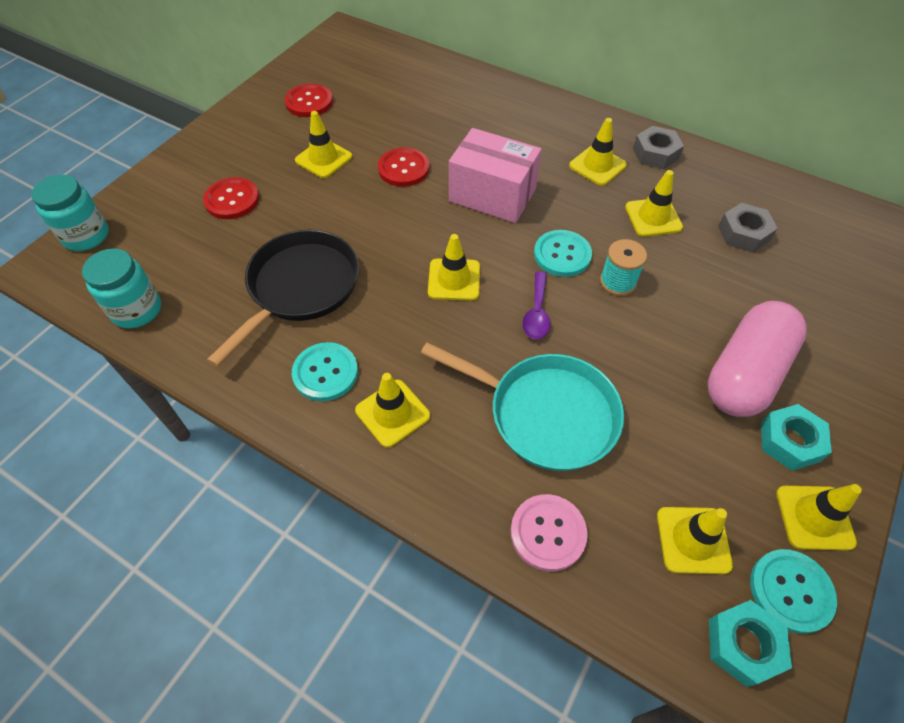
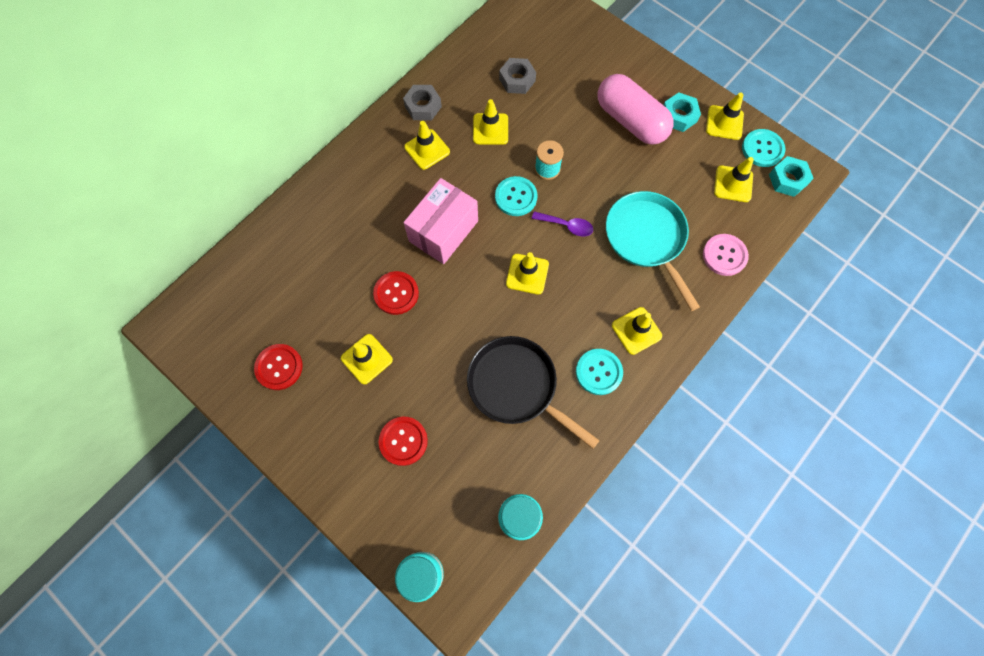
camera: 80 degrees left, 15 degrees up
(545, 414) = (647, 239): turquoise pan -> turquoise pan turned 60 degrees counterclockwise

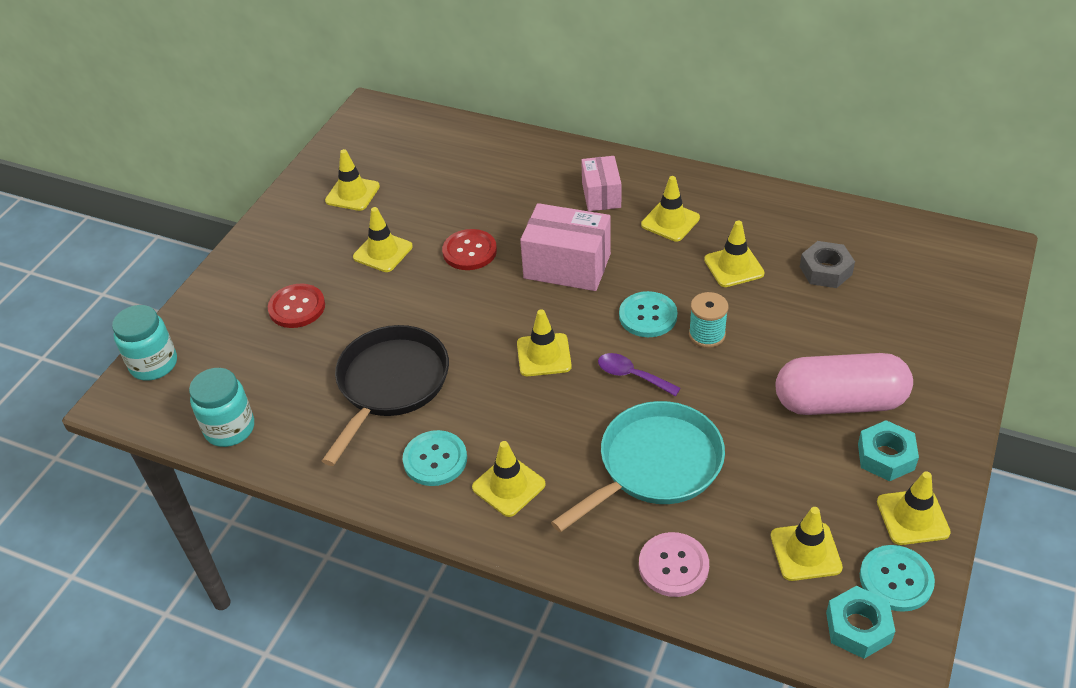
camera: 75 degrees right, 25 degrees down
(279, 367) = (352, 194): red button -> yellow traffic cone
(376, 183) = (601, 195): none -> pink box
(423, 106) = (728, 201): grey nut -> none
(567, 226) = (631, 375): purple spoon -> purple spoon turned 120 degrees clockwise
(630, 121) = (839, 402): pink capsule -> pink capsule turned 60 degrees clockwise

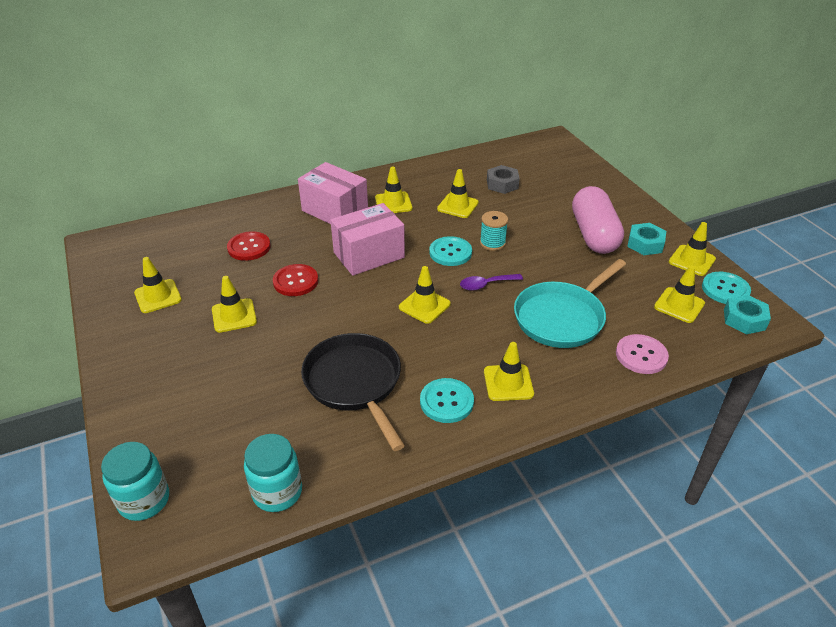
camera: 50 degrees left, 5 degrees down
(297, 307) = (216, 385): red button -> red button (249, 247)
(601, 195) = (335, 211): pink box -> pink box, size x1.58
(655, 465) = (562, 317): turquoise pan -> turquoise pan turned 135 degrees counterclockwise
(839, 402) = (594, 234): pink capsule -> pink capsule turned 45 degrees counterclockwise

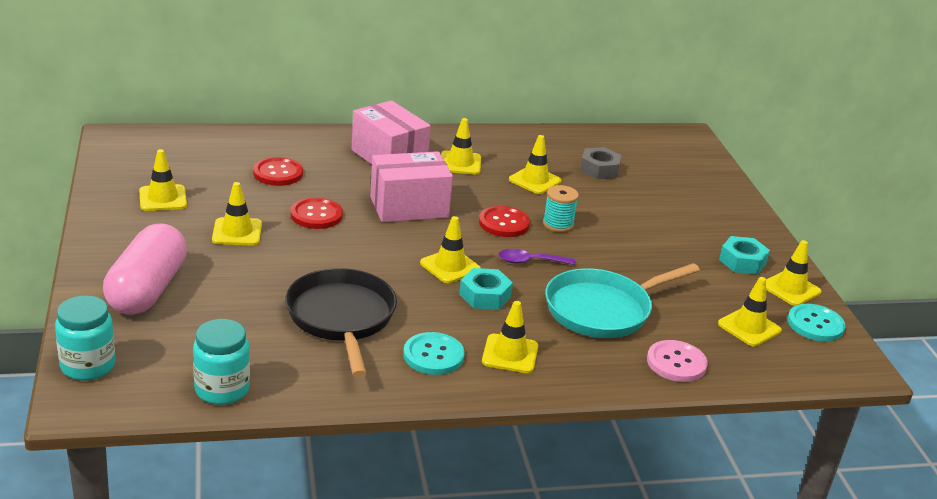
camera: 10 degrees right, 10 degrees down
(450, 252) = (504, 223): turquoise button -> red button
(594, 234) = (684, 240): pink capsule -> pink capsule (147, 290)
(744, 319) = (821, 357): turquoise nut -> turquoise nut (485, 296)

